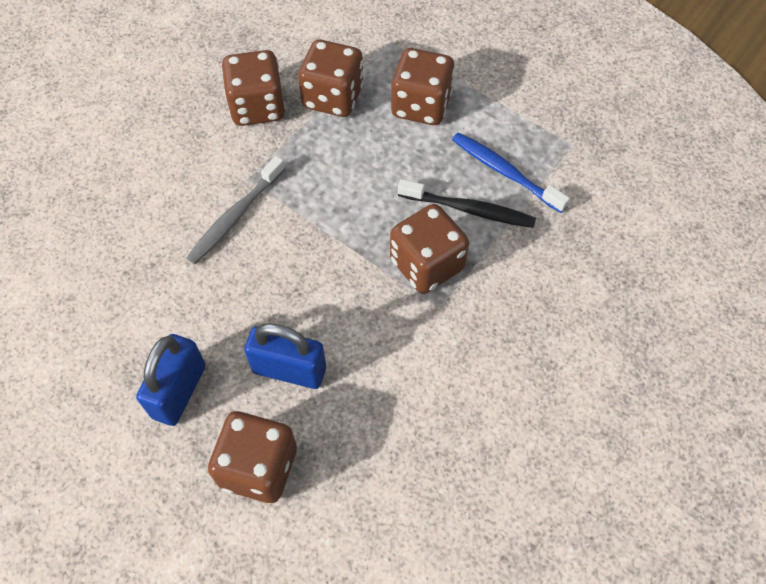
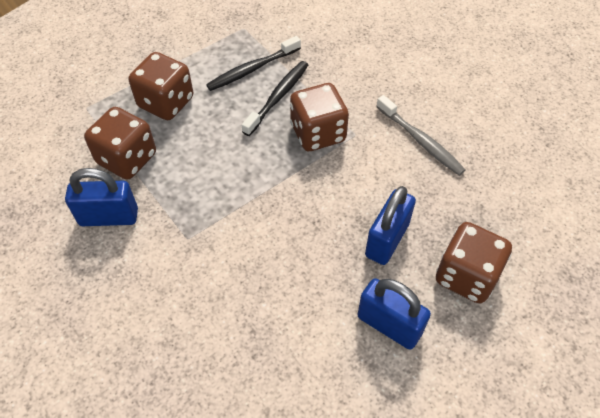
camera: 75 degrees left, 5 degrees down
(235, 216) = (225, 254): grey toothbrush -> grey toothbrush (420, 141)
(257, 107) = (109, 217): brown dice -> blue padlock
(505, 172) = (252, 69): blue toothbrush -> black toothbrush

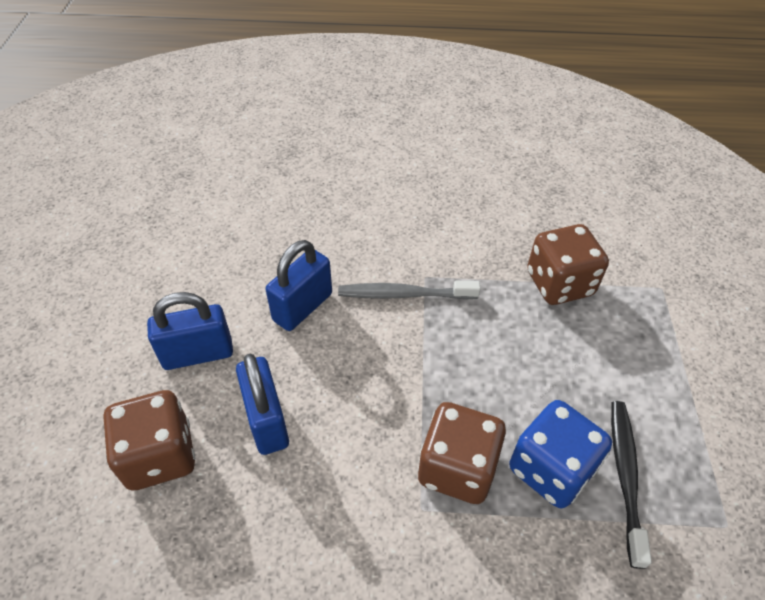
camera: 130 degrees right, 5 degrees down
(109, 217) = (497, 240): blue padlock -> blue padlock (303, 307)
(166, 102) = (622, 354): brown dice -> none
(278, 97) = (551, 469): black toothbrush -> blue dice
(420, 141) = (344, 578): grey toothbrush -> grey toothbrush (404, 294)

